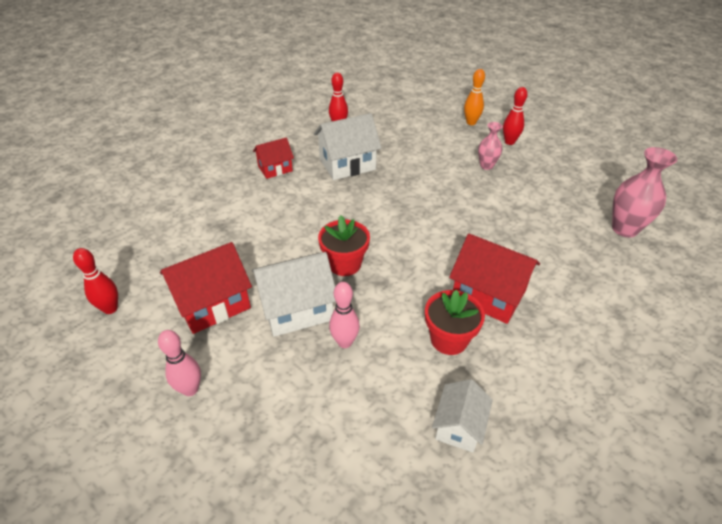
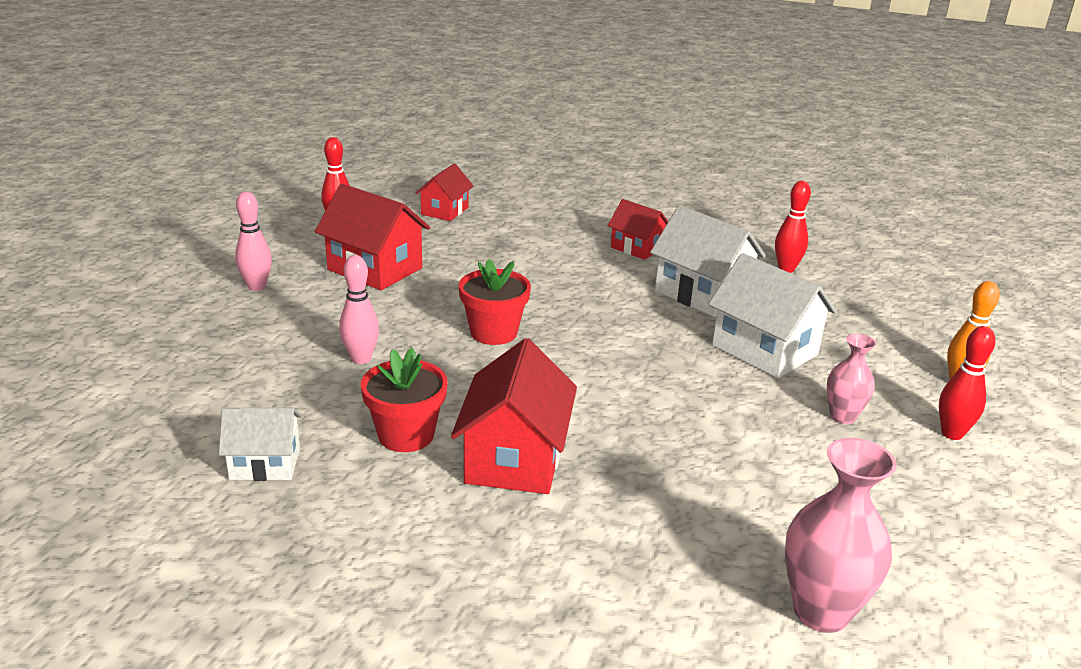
camera: 65 degrees right, 15 degrees down
(145, 239) = (445, 211): none -> red house
(297, 309) = (396, 318): white house -> white house (764, 350)

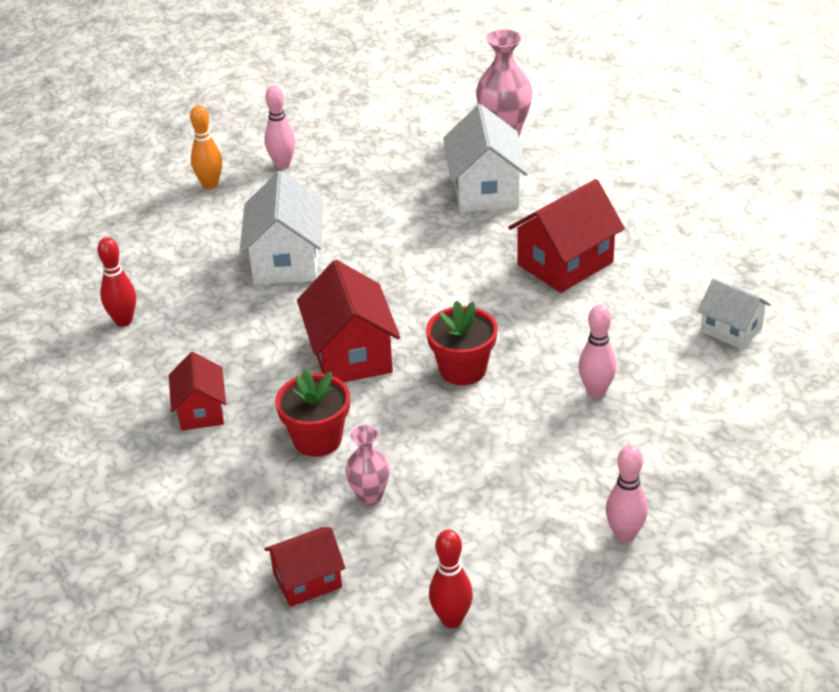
camera: 135 degrees left, 10 degrees up
(375, 269) = (486, 506): red house -> red house (351, 354)
(406, 435) = (619, 309): red flower pot -> red flower pot (317, 439)
(702, 294) = (239, 329): white house -> white house (485, 190)
(842, 417) = (325, 199): pink vase -> pink vase (370, 496)
(952, 433) = (282, 164): red bowling pin -> pink bowling pin

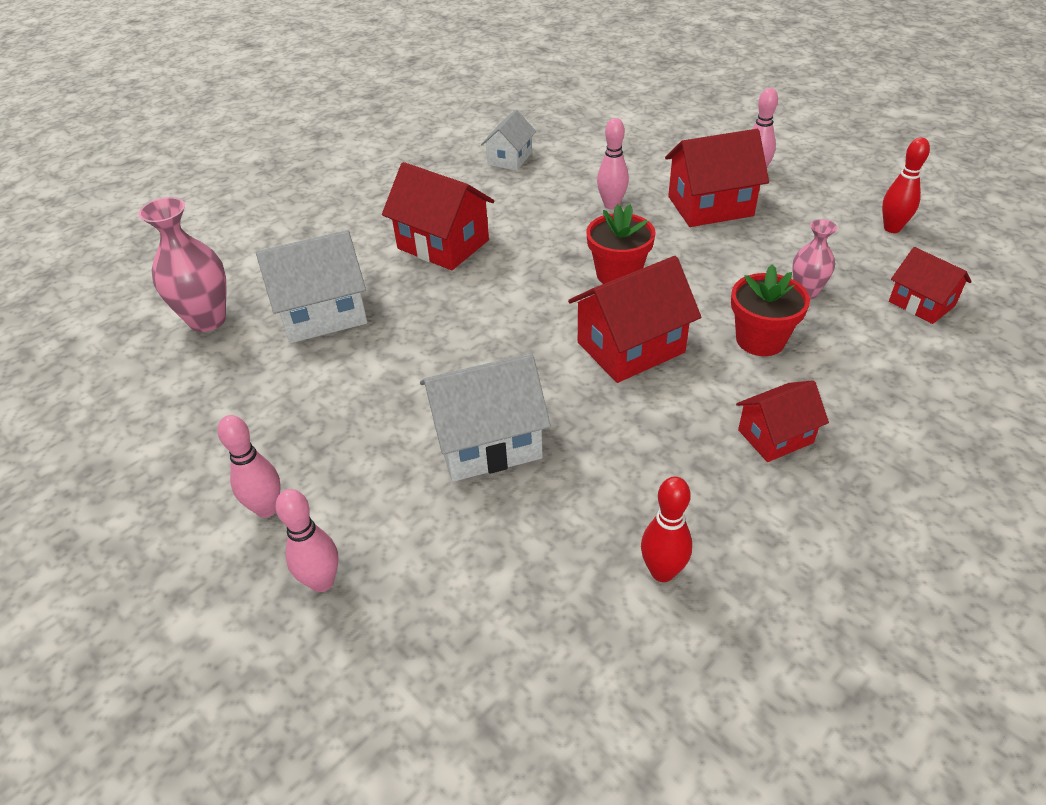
camera: 105 degrees left, 5 degrees up
(210, 185) = (322, 582): orange bowling pin -> pink bowling pin
(563, 471) = (710, 206): none -> red house

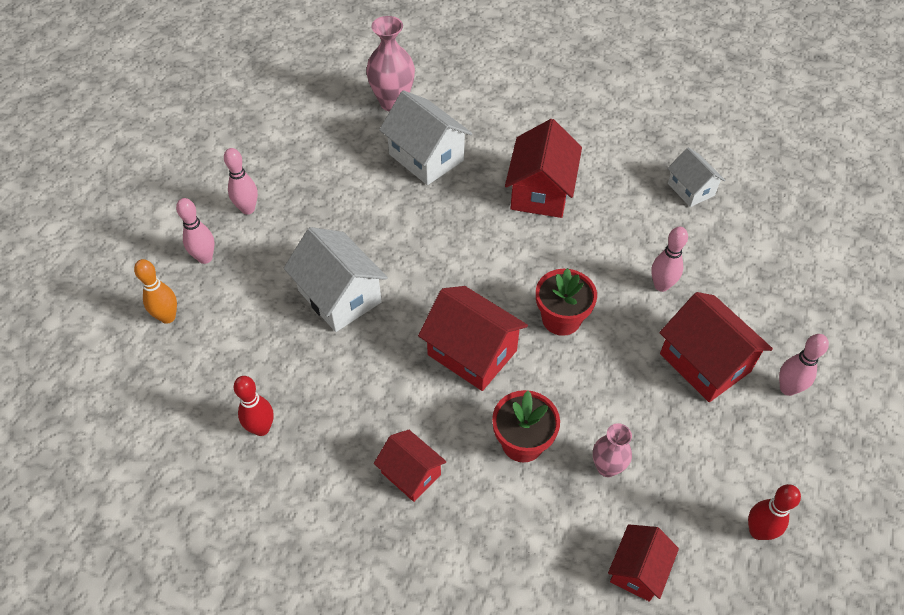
camera: 65 degrees right, 10 degrees up
(407, 656) = (168, 317): none -> orange bowling pin
(509, 159) = (691, 189): white house -> white house turned 60 degrees clockwise

